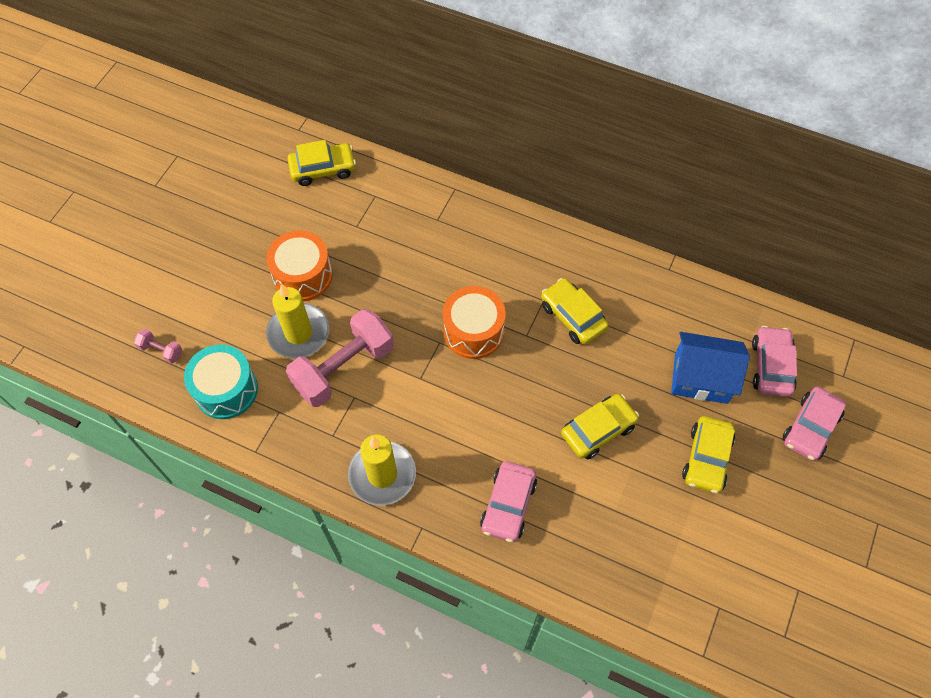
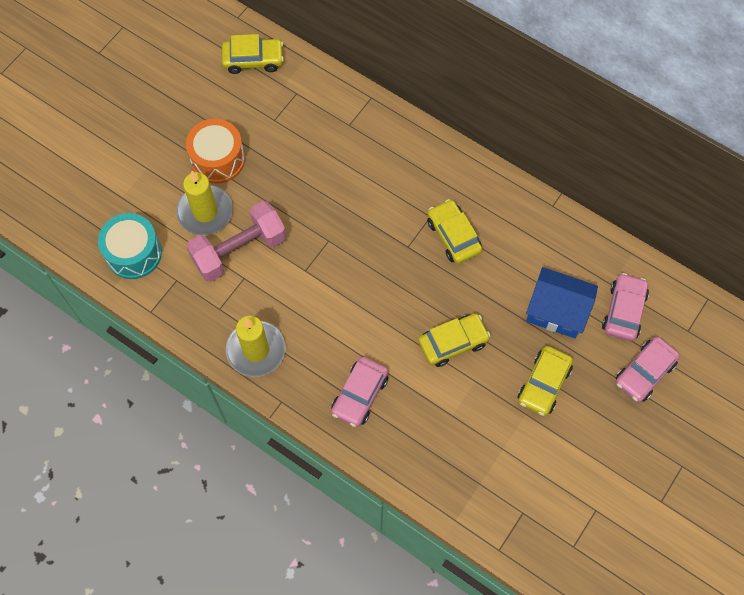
camera: 10 degrees right, 5 degrees up
(161, 350) = (83, 208): pink dumbbell -> none
(473, 331) = (361, 235): orange drum -> none

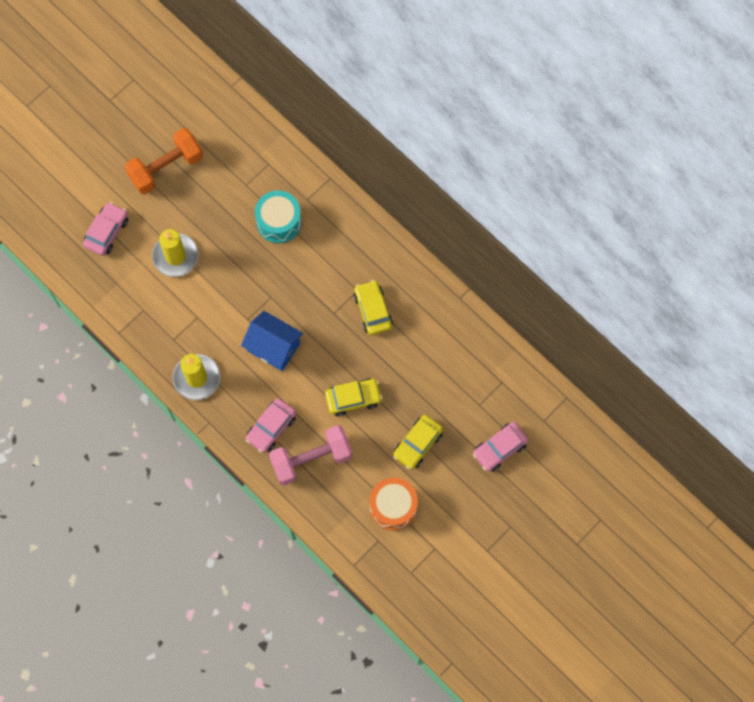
camera: 10 degrees right, 5 degrees up
(134, 253) = (113, 282): turquoise drum -> turquoise drum (279, 222)
(177, 115) = (166, 168): none -> orange dumbbell
(218, 159) = (193, 212): orange drum -> orange drum (393, 507)
(239, 250) = (197, 293): pink dumbbell -> pink dumbbell (311, 459)
(253, 60) = (238, 128): yellow car -> none
(556, 311) = (442, 387): blue house -> blue house (273, 347)
(624, 311) = (496, 396): pink car -> pink car (107, 232)

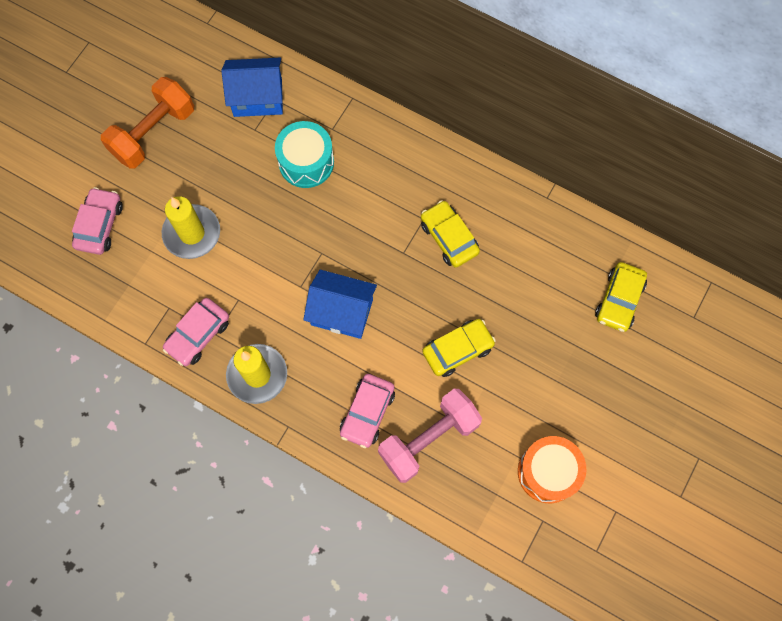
camera: 15 degrees left, 0 degrees up
(255, 159) = (258, 98): none -> blue house
(417, 444) = (553, 385): yellow car -> yellow car (619, 300)
(500, 448) = (653, 364): pink car -> pink car (198, 335)

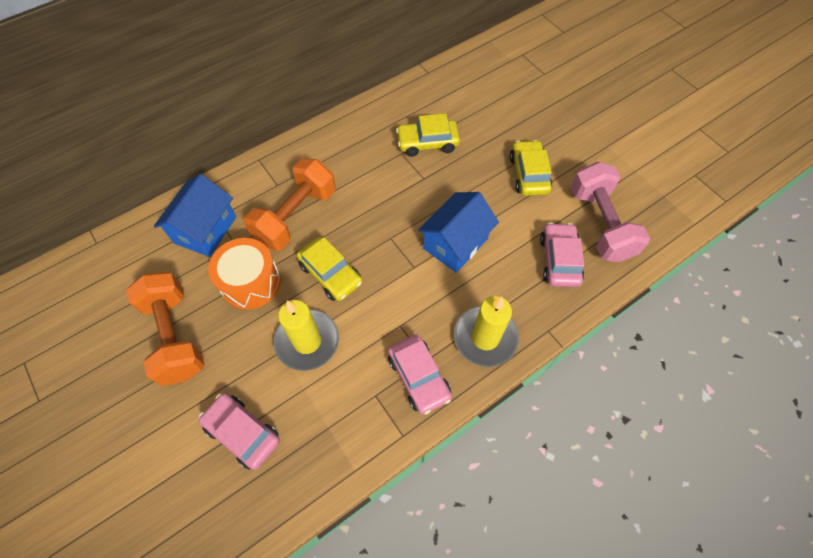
camera: 65 degrees left, 10 degrees down
(306, 162) = (296, 216): turquoise drum -> orange dumbbell
(367, 412) = (559, 260): pink car -> pink car turned 135 degrees counterclockwise
(548, 472) = (655, 156): orange drum -> orange drum (251, 282)
(619, 300) = (532, 64): yellow car -> yellow car (330, 274)

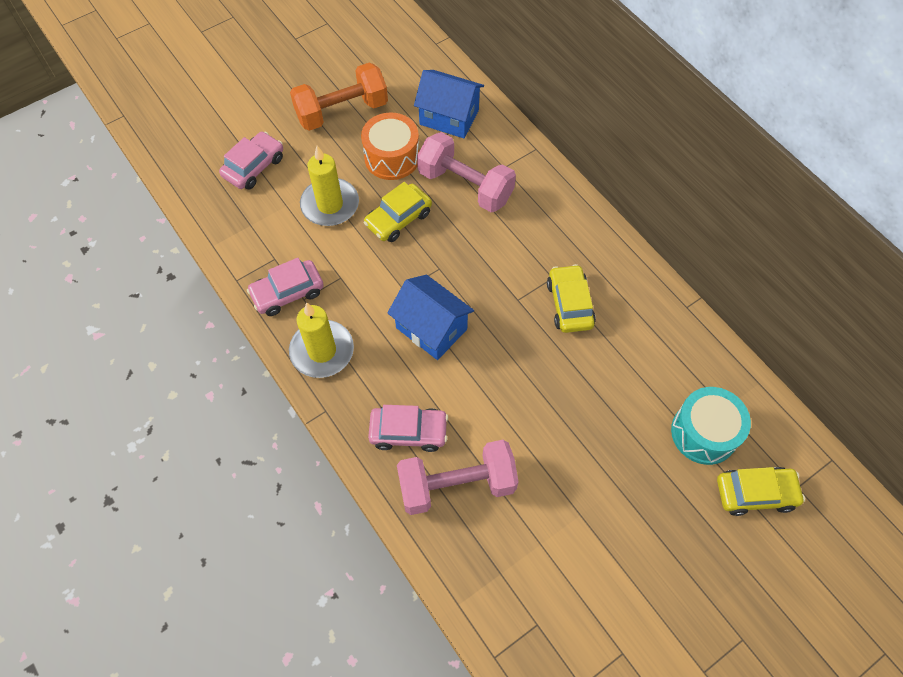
camera: 90 degrees right, 0 degrees up
(296, 216) = (465, 186): orange dumbbell -> pink dumbbell
(529, 174) = (528, 411): yellow car -> yellow car (755, 493)
(532, 73) = (704, 433): none -> turquoise drum

